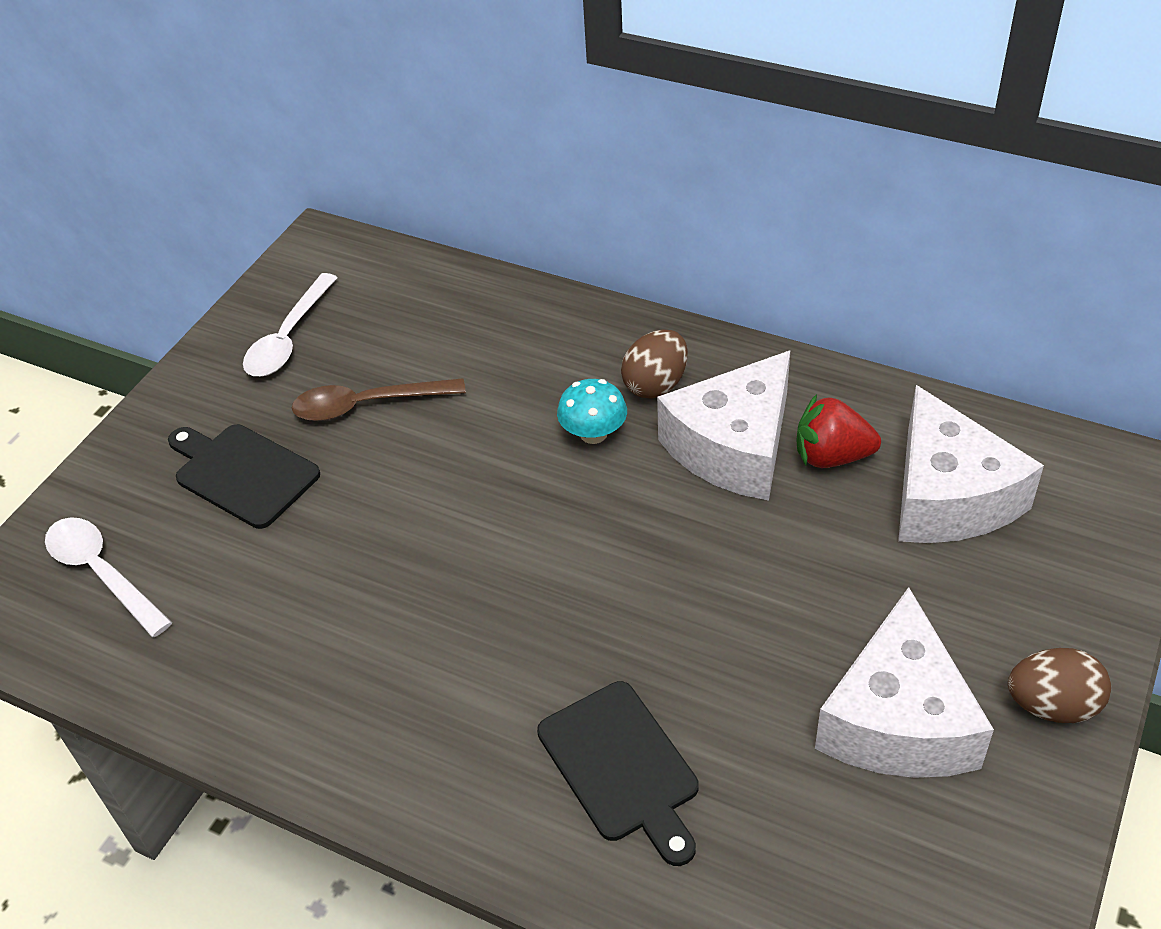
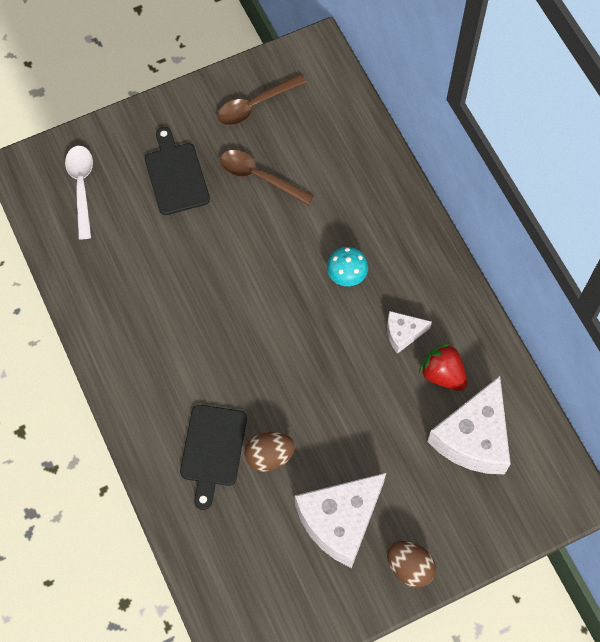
camera: 35 degrees right, 20 degrees up
(288, 338) = (255, 105): white spoon -> brown spoon
(655, 384) = (401, 269): brown egg -> brown egg (269, 456)
(733, 447) = (403, 333): white cheese -> white cheese, size x0.50

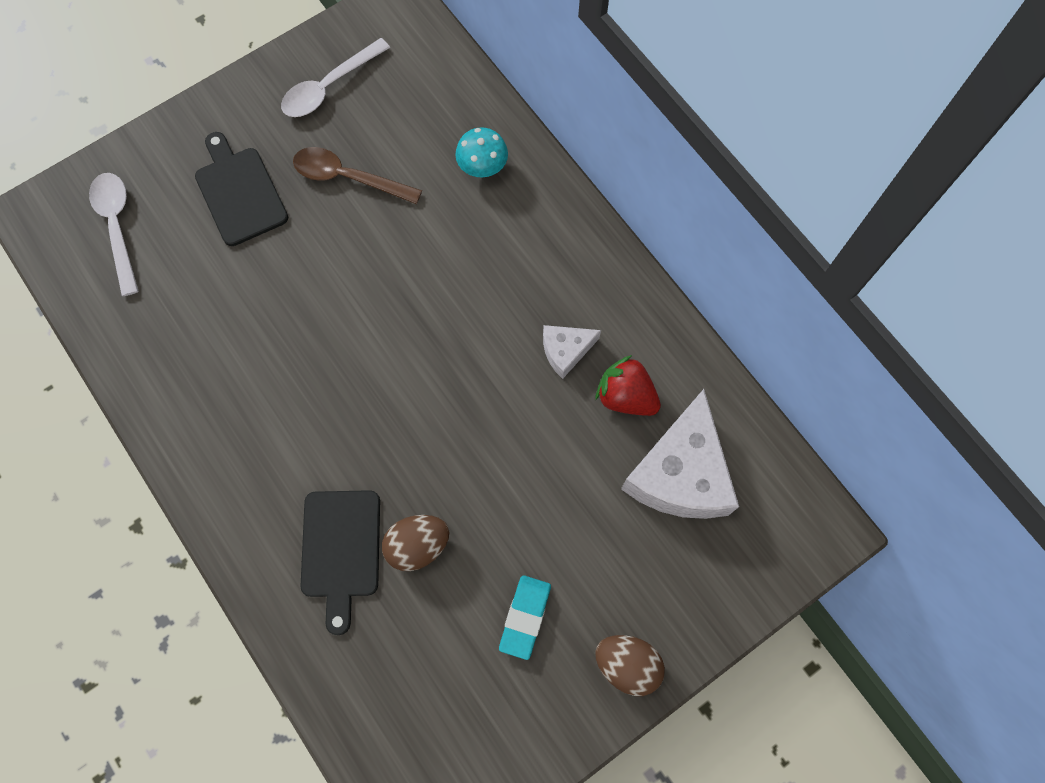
camera: 10 degrees left, 5 degrees up
(255, 105) = (328, 87): brown spoon -> white spoon
(340, 521) = (525, 617): white cheese -> turquoise eraser
(346, 275) = (480, 286): turquoise mushroom -> turquoise mushroom (482, 166)

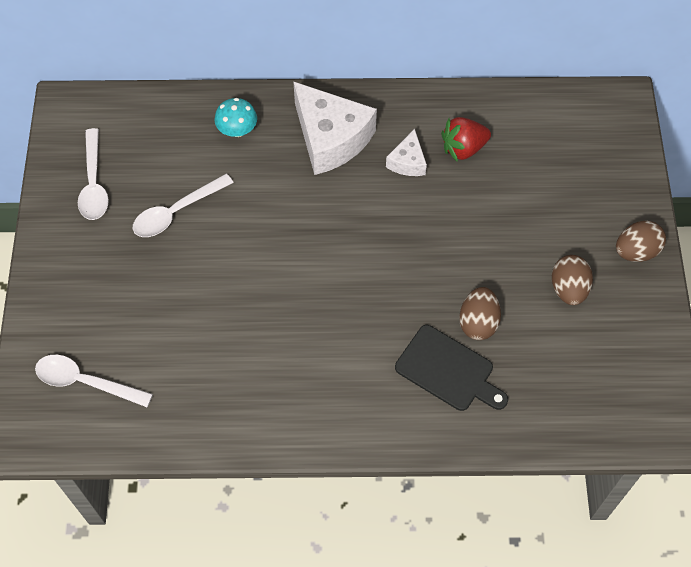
camera: 55 degrees left, 10 degrees down
(239, 192) = (128, 286): black cutting board -> none
(348, 177) = (176, 212): brown spoon -> white spoon
(525, 617) = (568, 289): turquoise eraser -> brown egg
(680, 473) = (535, 151): white cheese -> white cheese (330, 138)

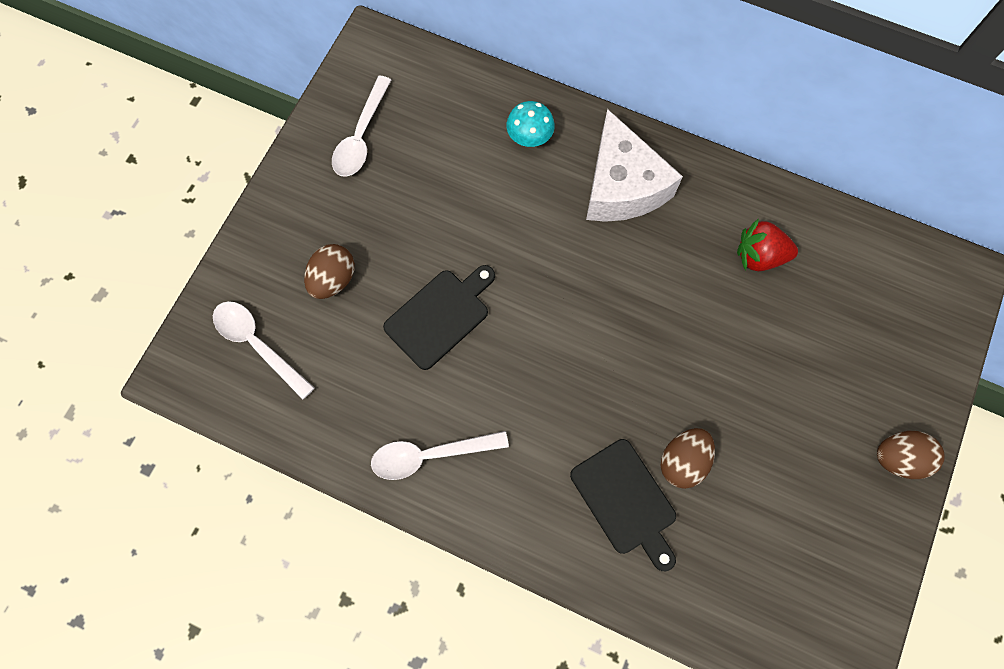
camera: 25 degrees right, 10 degrees up
(176, 212) = (427, 201): white spoon -> white spoon (429, 455)
(231, 295) = (440, 316): none -> black cutting board
(407, 162) = (691, 246): white cheese -> none
(568, 289) = (801, 468): brown egg -> brown egg (333, 279)

